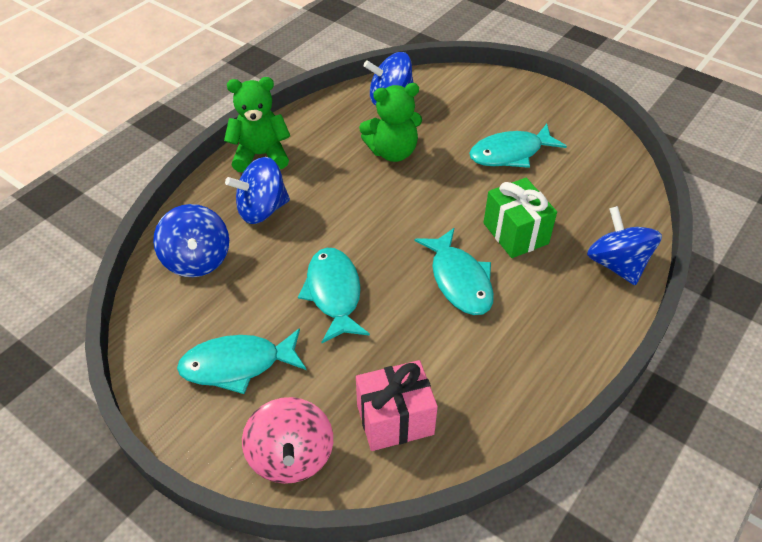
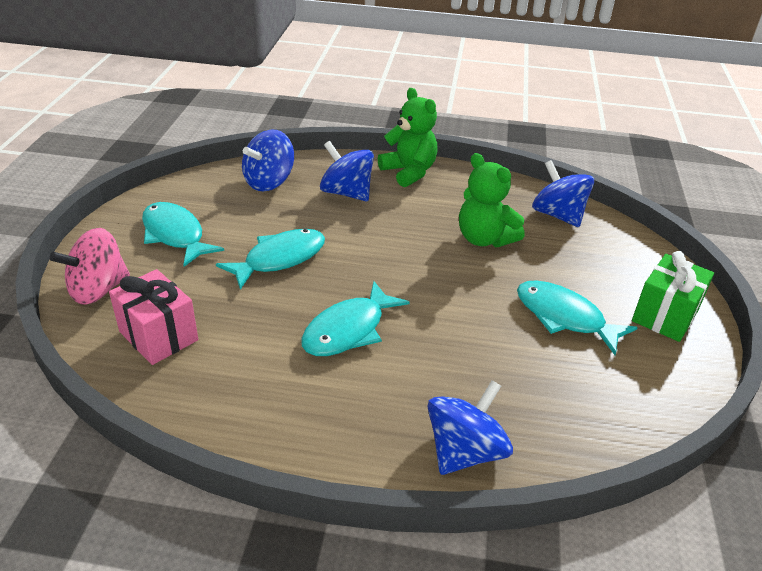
camera: 60 degrees right, 10 degrees down
(515, 233) = (445, 353): green gift -> green gift (664, 316)

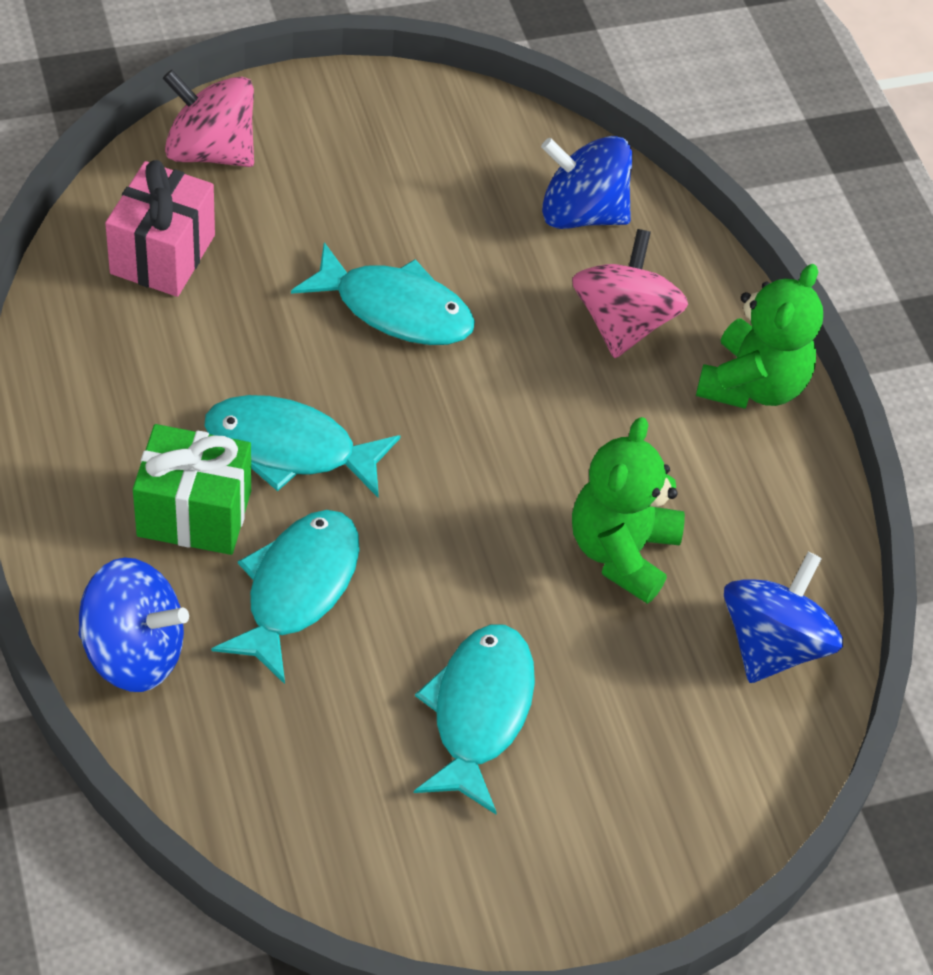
camera: 60 degrees right, 15 degrees up
(175, 235) = (372, 169): turquoise fish -> turquoise fish (297, 589)
(346, 193) = (623, 323): blue spinning top -> pink spinning top
(664, 316) = (571, 858): green gift -> green gift (194, 513)

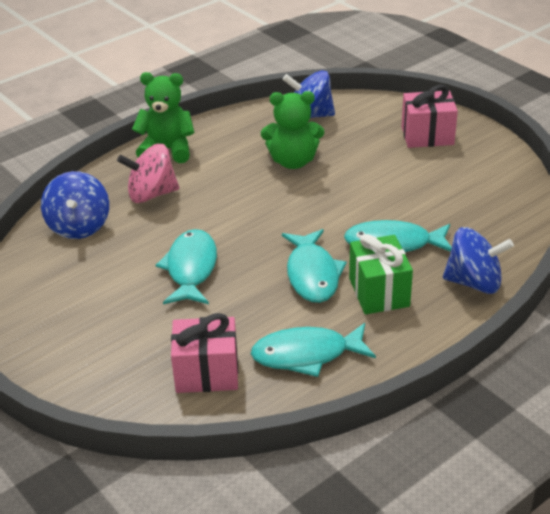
camera: 105 degrees left, 15 degrees down
(134, 652) = (474, 282): blue spinning top -> blue spinning top turned 105 degrees clockwise
(210, 151) = (105, 385): pink spinning top -> none
(479, 711) = (409, 176): turquoise fish -> turquoise fish (306, 355)
(599, 814) = (427, 136): none -> pink gift

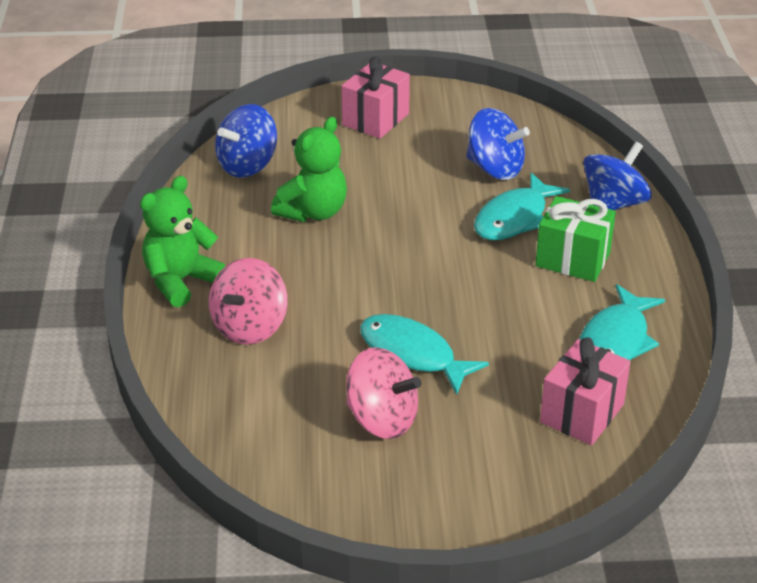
camera: 55 degrees left, 0 degrees up
(79, 226) = (243, 403): blue spinning top -> blue spinning top (495, 168)
(115, 286) = (382, 419): none -> pink spinning top
(312, 274) = (506, 284): turquoise fish -> none

